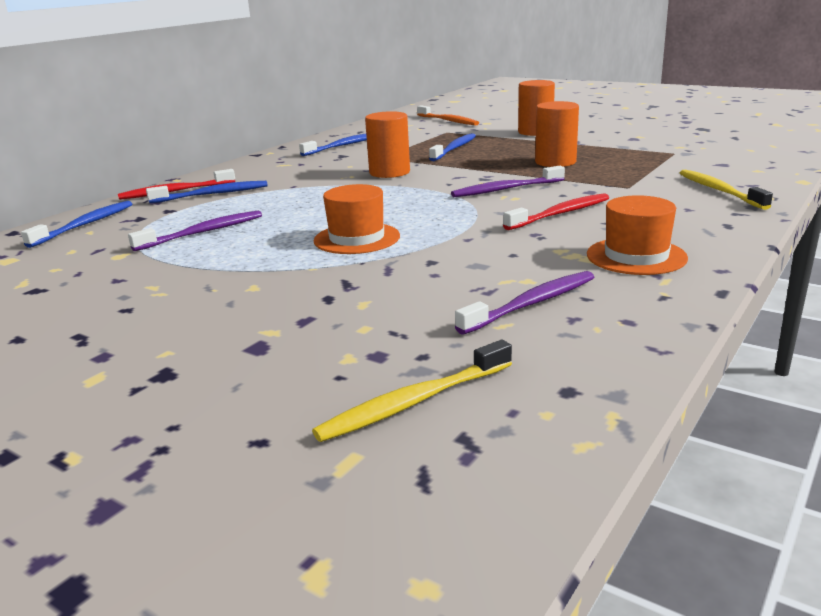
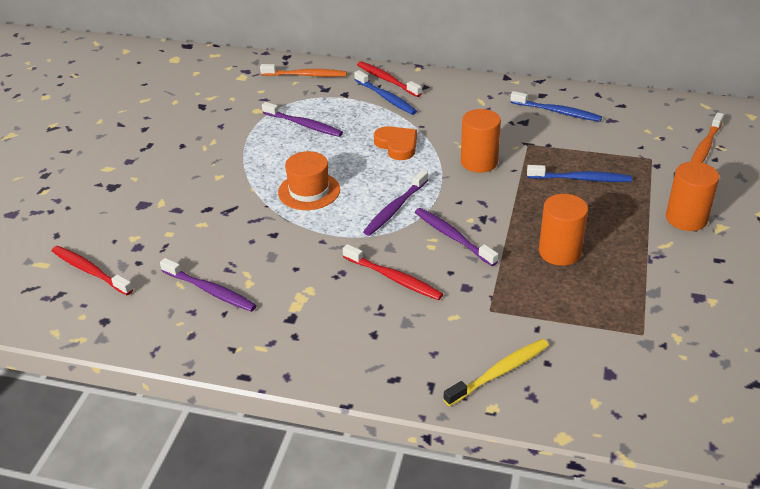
camera: 70 degrees right, 15 degrees up
(85, 225) = (306, 75): blue toothbrush -> orange toothbrush
(316, 196) = (397, 145): none -> orange heart
(414, 402) = (90, 271): yellow toothbrush -> red toothbrush
(436, 205) = (395, 208): none -> purple toothbrush
(636, 256) = (304, 329): orange hat -> none

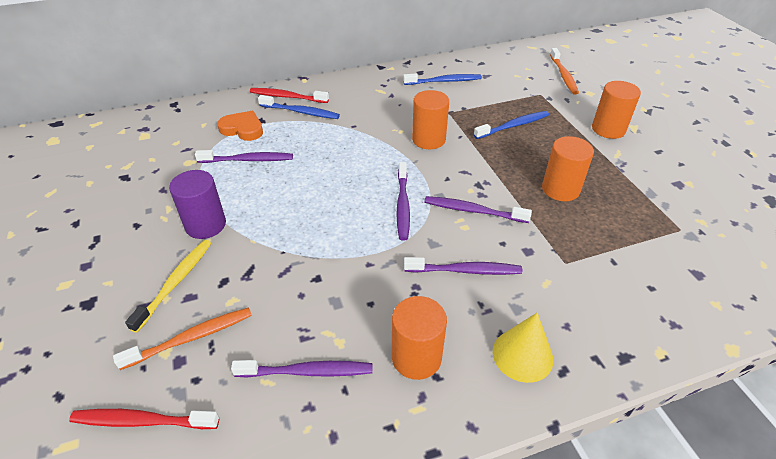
camera: 35 degrees left, 5 degrees up
(229, 164) = (205, 225): none -> purple cylinder
(292, 317) = (416, 357): none -> orange cylinder
(306, 75) = (208, 115): orange toothbrush -> orange toothbrush (191, 338)
(309, 191) = (311, 220): orange hat -> none
(374, 354) = (522, 355): none -> yellow cone
(394, 278) = (465, 271): red toothbrush -> purple toothbrush
(397, 145) = (350, 149): orange heart -> orange heart (242, 129)
(499, 372) = (631, 315): yellow toothbrush -> yellow toothbrush (176, 282)

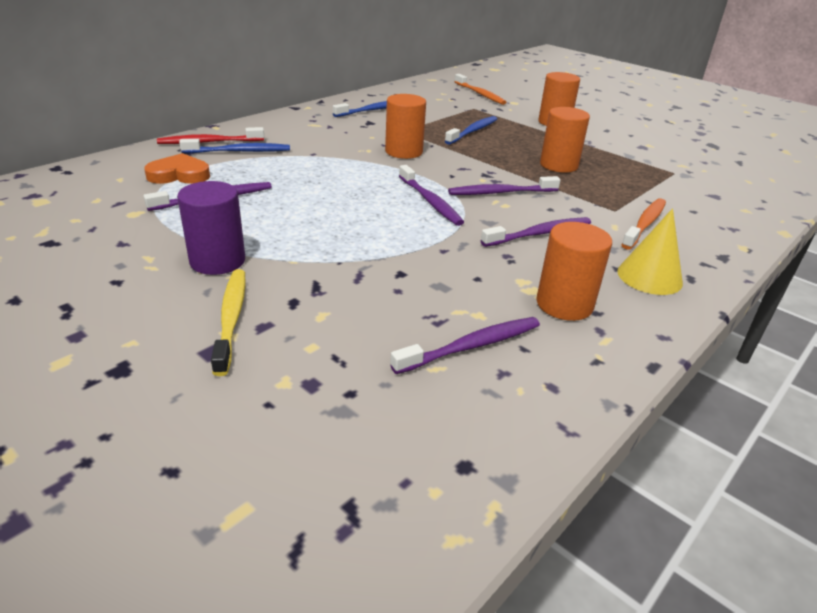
camera: 30 degrees left, 10 degrees down
(142, 421) = (321, 451): red toothbrush -> none
(191, 338) = (305, 359): orange toothbrush -> orange toothbrush (645, 224)

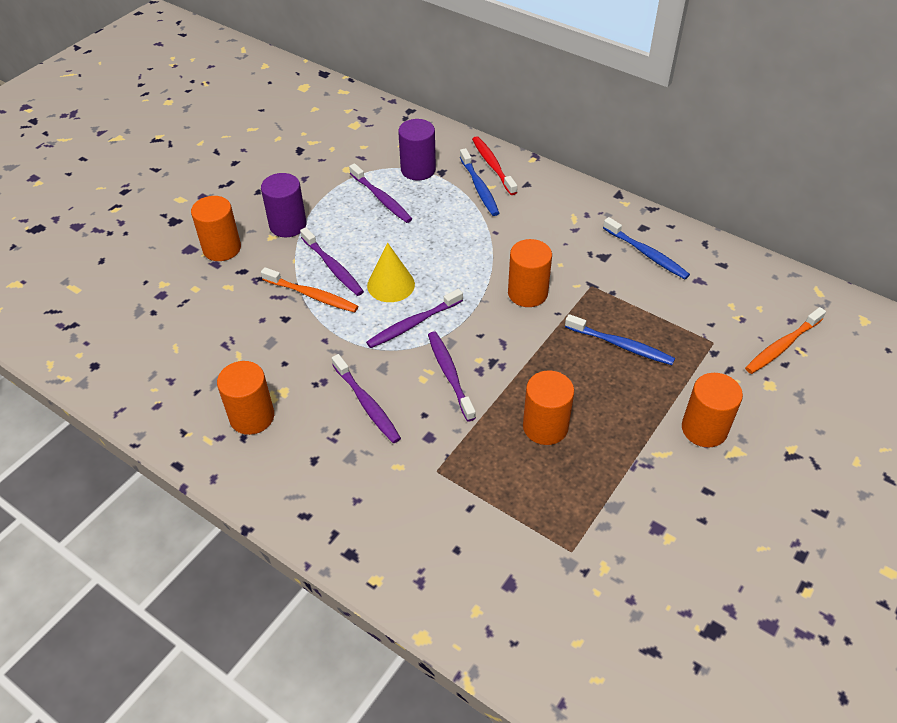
camera: 85 degrees right, 15 degrees up
(179, 175) = (418, 169): orange heart -> purple cylinder
(231, 318) = (222, 248): yellow toothbrush -> orange cylinder
(471, 346) = (197, 363): purple toothbrush -> purple toothbrush (333, 267)
(645, 224) = (409, 494): orange toothbrush -> orange toothbrush (312, 295)
(649, 277) = (301, 482): yellow cone -> yellow cone (391, 285)

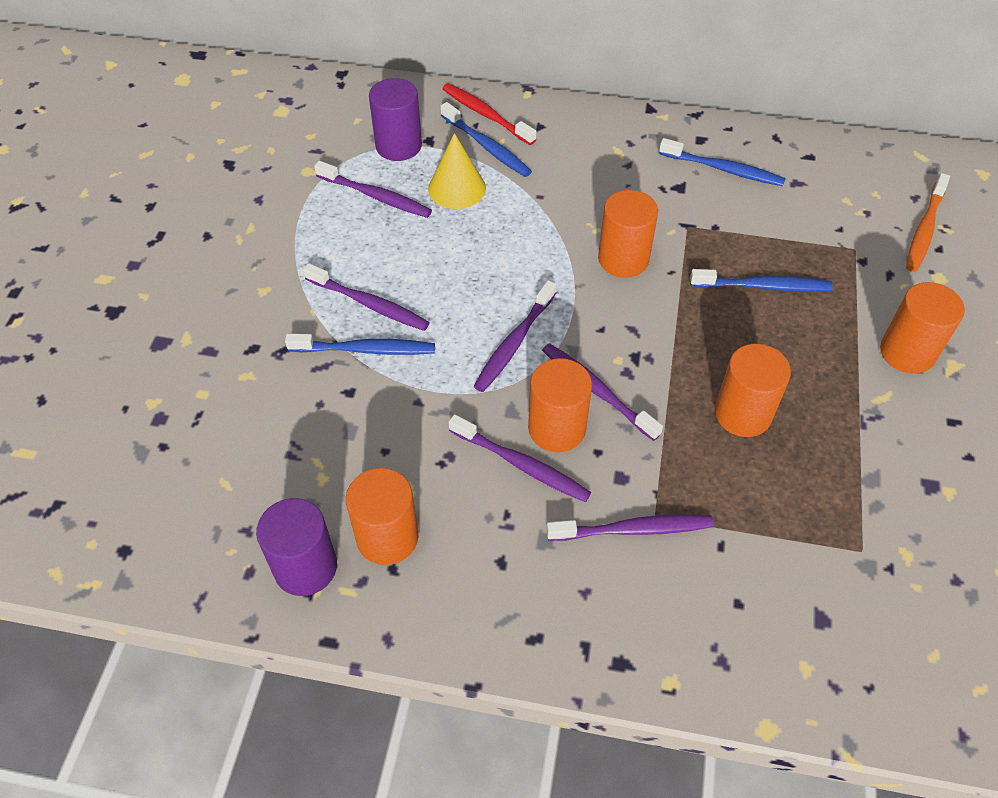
camera: 25 degrees left, 5 degrees up
(222, 248) = (205, 327): orange cylinder -> orange cylinder (557, 428)
(288, 225) = (276, 268): purple cylinder -> purple cylinder (305, 567)
(312, 295) = (365, 350): orange toothbrush -> blue toothbrush
(391, 285) = (456, 302): yellow cone -> yellow cone (457, 188)
(415, 473) = (633, 529): none -> purple toothbrush

